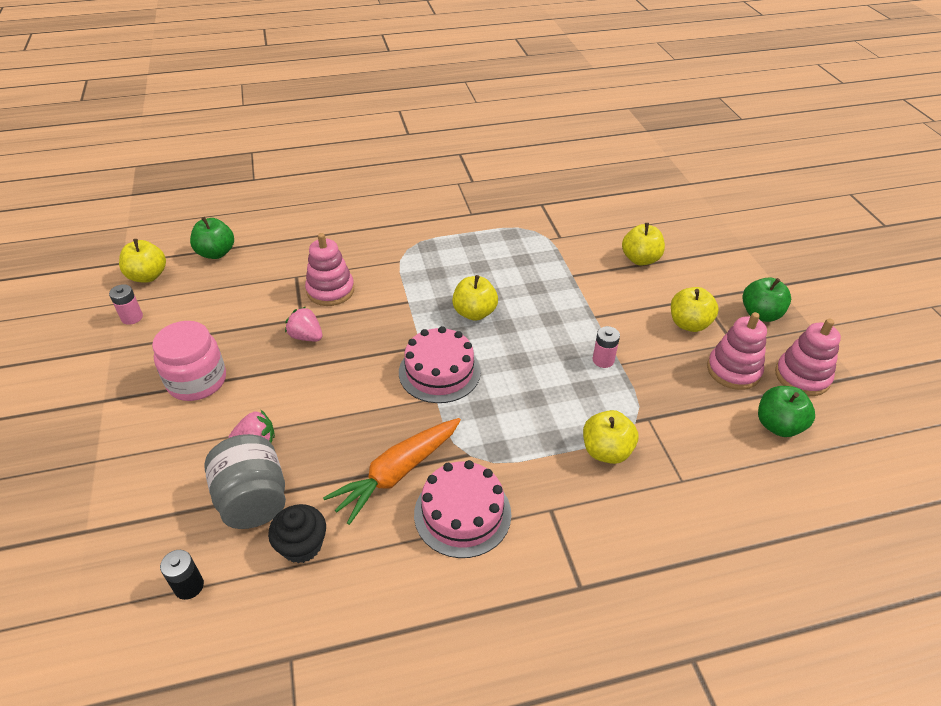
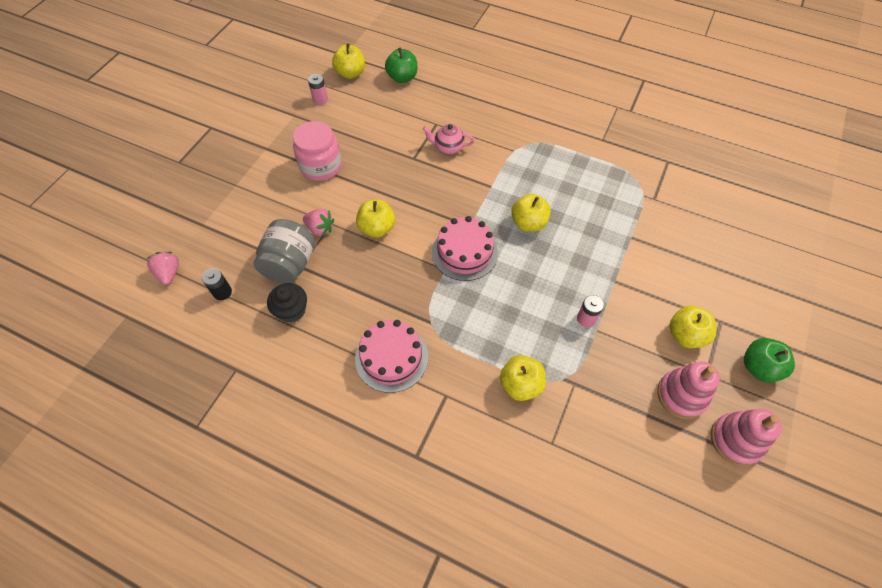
camera: 40 degrees right, 15 degrees up
(306, 336) = (405, 173): pink strawberry -> pink strawberry (169, 273)
(330, 290) = (448, 147): pink stacking toy -> pink teapot
(397, 473) = (378, 304): orange carrot -> none
(640, 259) = (702, 257): yellow apple -> yellow apple (377, 228)
(778, 425) = (670, 461): green apple -> none

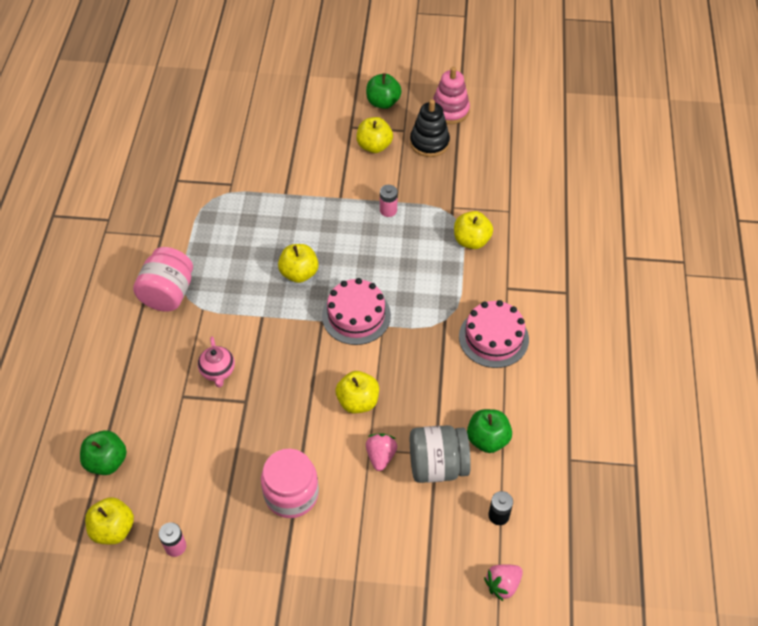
camera: 110 degrees left, 5 degrees down
(291, 310) = (487, 439): black cupcake -> green apple
(538, 133) = (168, 293): none -> pink jar
(681, 395) = (429, 143): pink stacking toy -> black stacking toy

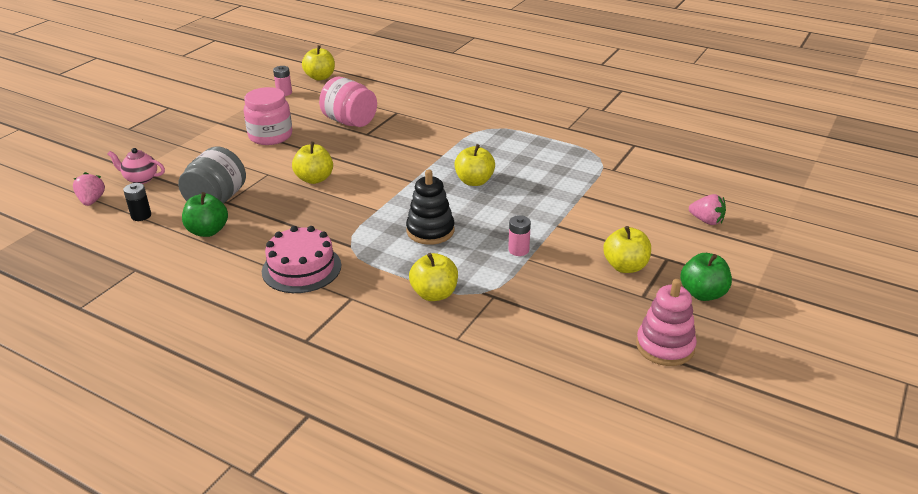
camera: 115 degrees right, 20 degrees down
(107, 461) = (371, 81): green apple -> none
(168, 293) = (501, 121): pink jar -> pink jar (350, 122)
(218, 371) = (405, 128): pink teapot -> pink teapot (140, 179)
(356, 315) = (401, 199): pink cake -> none
(381, 456) = (255, 177): pink strawberry -> pink strawberry (706, 221)
(429, 143) = (610, 310): black stacking toy -> black stacking toy (430, 231)

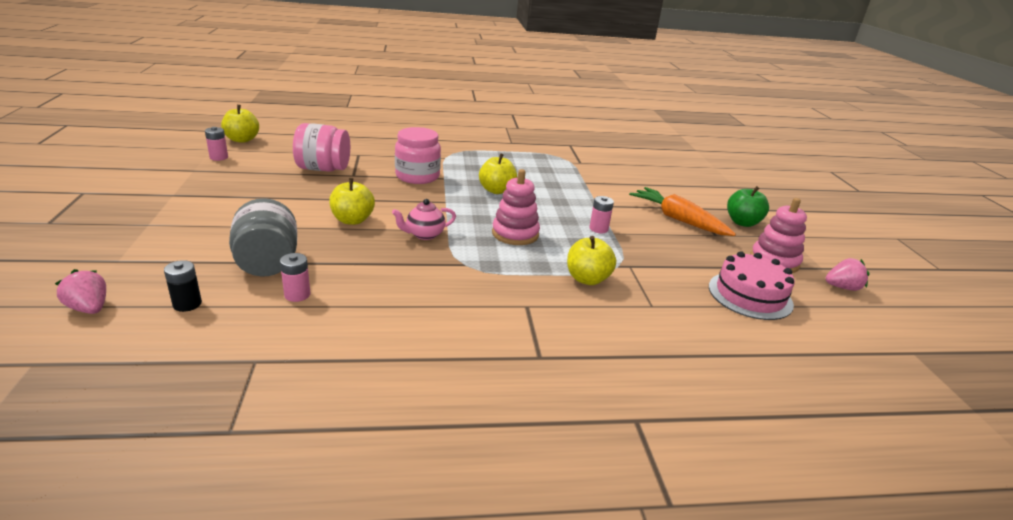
camera: 40 degrees left, 5 degrees down
(140, 179) = (136, 268): pink teapot -> pink teapot (424, 235)
(208, 231) = (297, 295): green apple -> pink battery
(270, 136) = (253, 195): pink jar -> pink jar (417, 176)
(301, 268) = (446, 297): pink cake -> pink cake (750, 295)
(430, 231) = (515, 234): black stacking toy -> pink stacking toy
(625, 266) = (678, 219): yellow apple -> orange carrot
(706, 221) = (679, 180): pink strawberry -> pink strawberry (842, 287)

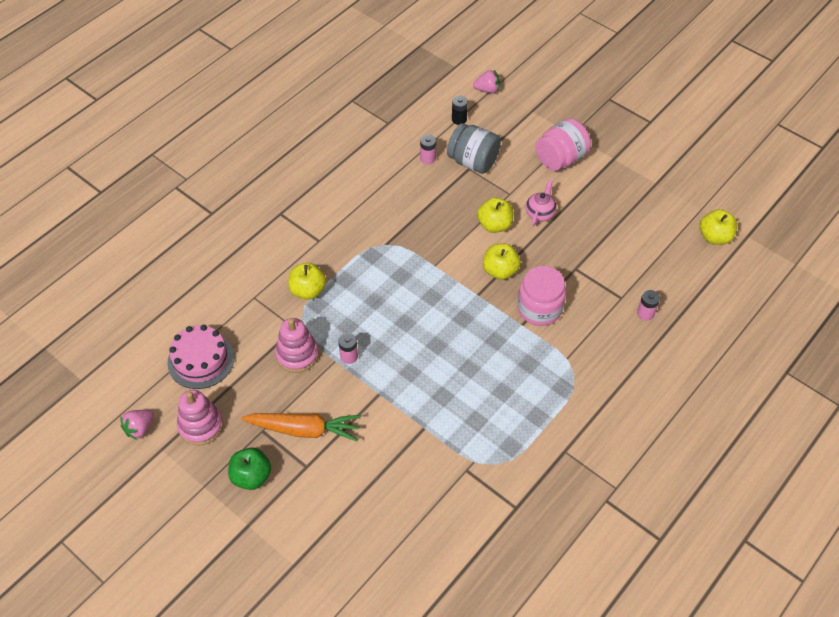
camera: 140 degrees right, 25 degrees up
(219, 157) = (676, 206): pink battery -> pink battery (645, 313)
(323, 169) = (603, 256): pink jar -> pink jar (560, 159)
(424, 235) = (439, 249): pink teapot -> pink teapot (540, 213)
(496, 190) = (467, 343): yellow apple -> yellow apple (500, 271)
(515, 234) = (393, 298): pink stacking toy -> pink stacking toy (297, 354)

